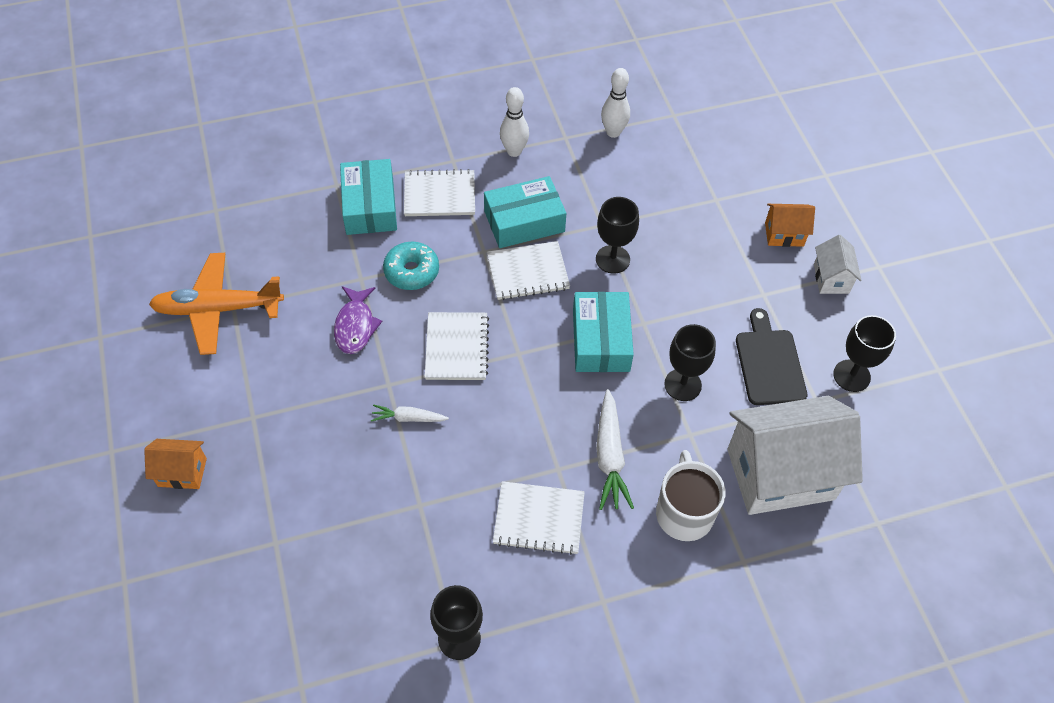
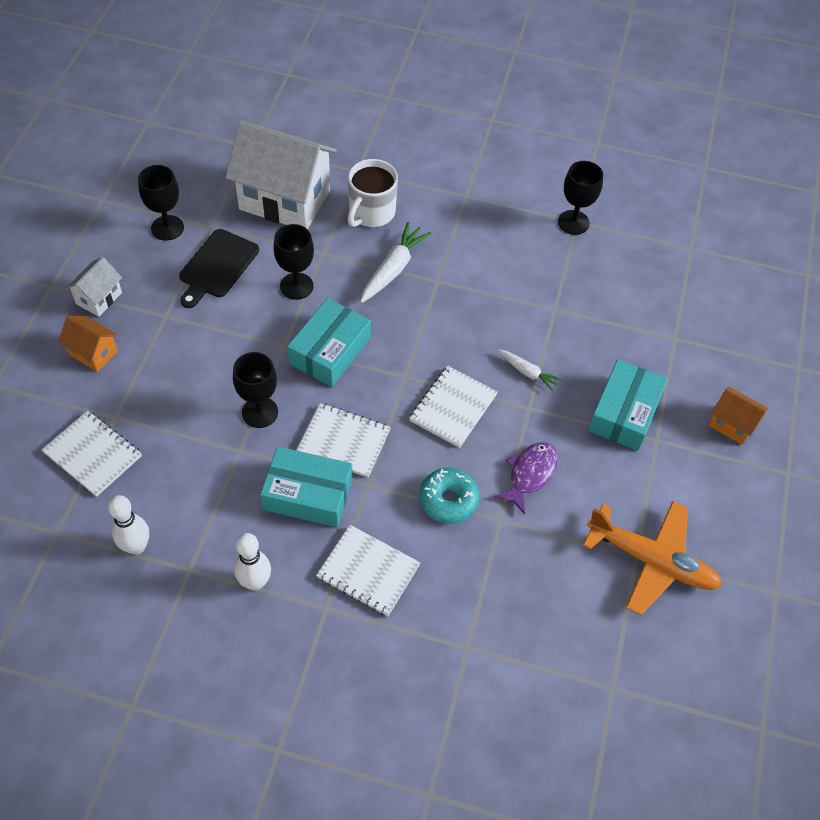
camera: 150 degrees left, 0 degrees up
(370, 206) = (447, 598): turquoise box -> turquoise box (624, 413)
(539, 519) = (474, 258): white notebook -> white notebook (92, 454)

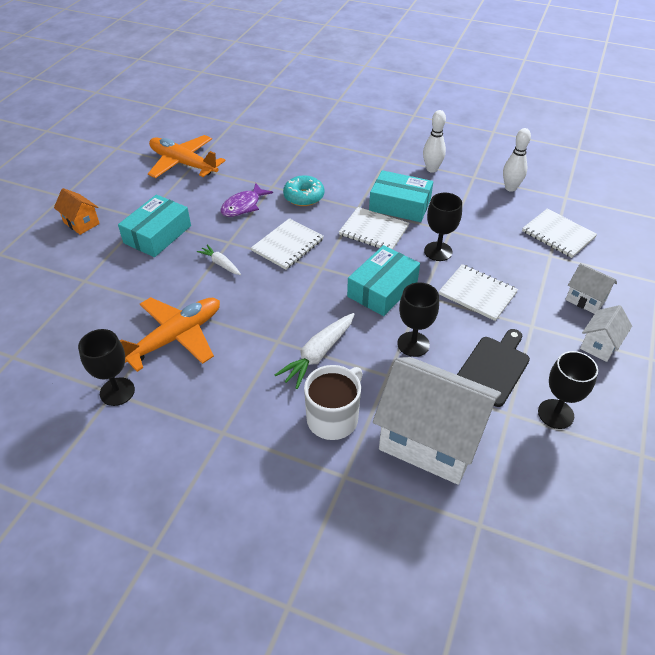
camera: 170 degrees left, 10 degrees down
(93, 353) = (585, 300): orange house -> white house
(368, 571) = (361, 169): white notebook -> white notebook (477, 293)
(542, 277) = (175, 337): none -> orange plane

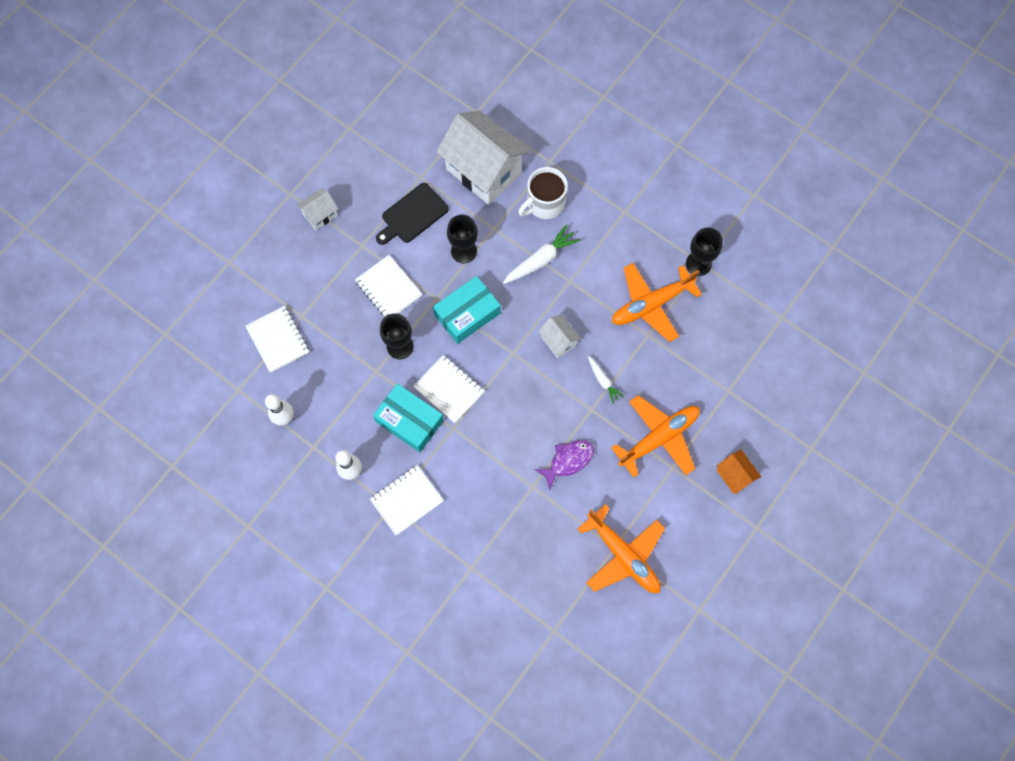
camera: 165 degrees left, 25 degrees up
(157, 234) = (659, 438): turquoise box -> orange plane
(287, 245) = (536, 390): white notebook -> white notebook (407, 500)
(304, 197) = (503, 460): turquoise donut -> none
(555, 414) = (388, 169): black goblet -> none
(585, 300) = (302, 259): white house -> white house (558, 341)

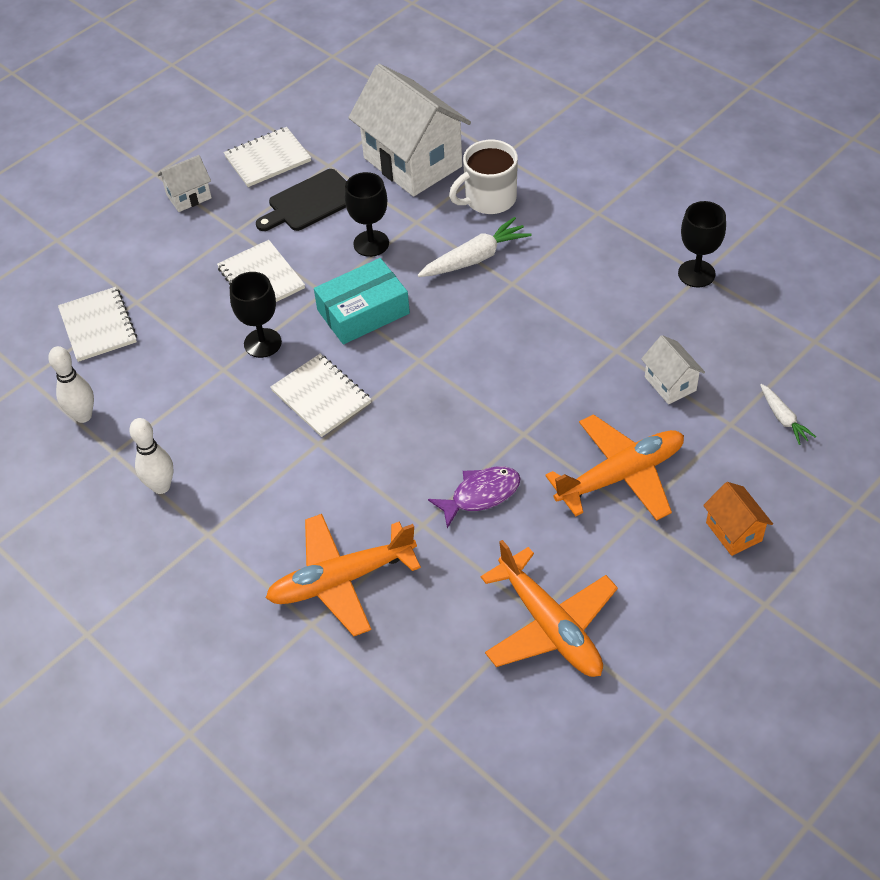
camera: 10 degrees right, 20 degrees down
(407, 500) = (233, 528): white notebook -> white notebook (268, 159)
(409, 421) = (257, 430): turquoise box -> none
(558, 341) = (486, 350): white house -> white house (670, 383)
(603, 381) = (545, 400): white carrot -> white carrot (783, 418)
(651, 304) = (624, 315): orange plane -> orange plane (341, 580)

